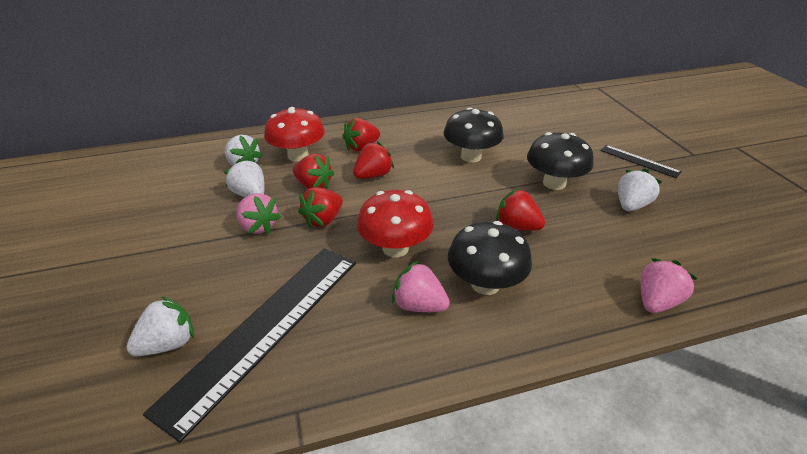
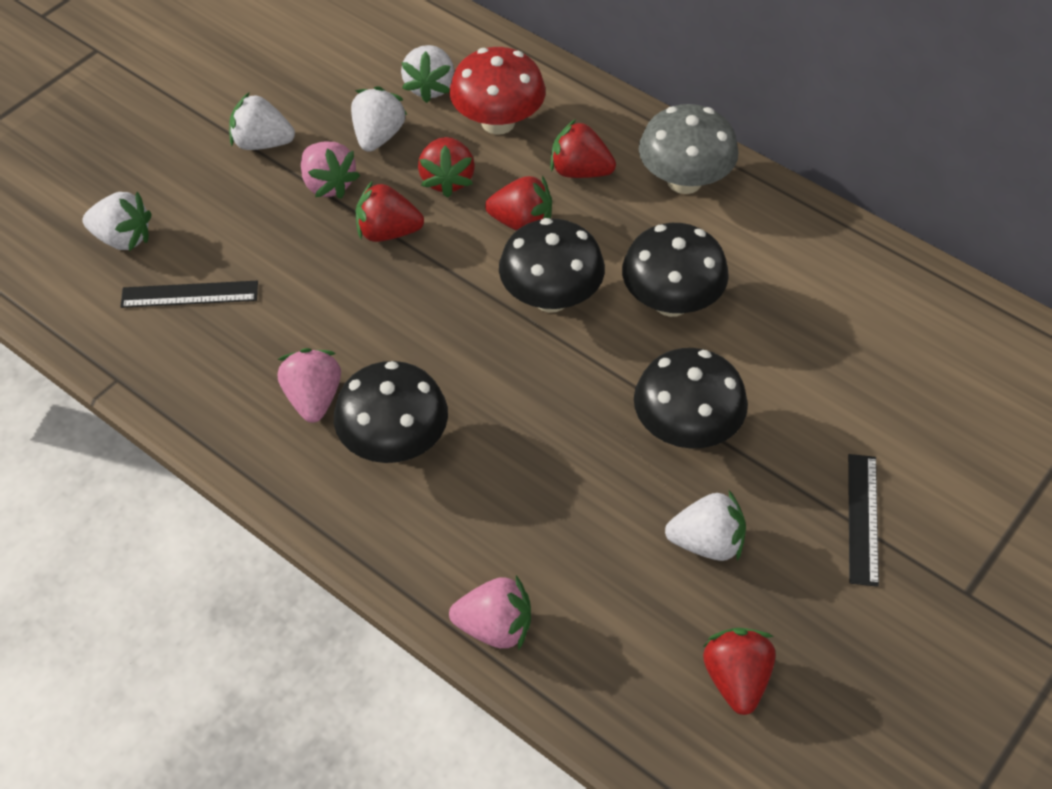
camera: 55 degrees right, 15 degrees up
(188, 239) = (262, 143): none -> white strawberry
(258, 226) = (328, 184): pink strawberry -> pink strawberry turned 45 degrees counterclockwise
(265, 329) = (189, 294): black ruler -> black ruler, size x0.46
(395, 248) = (391, 328): red mushroom -> none
(402, 126) = (684, 181): none -> grey mushroom
(432, 187) = (551, 297): none -> black mushroom
(516, 226) = (536, 427): red strawberry -> red strawberry (736, 679)

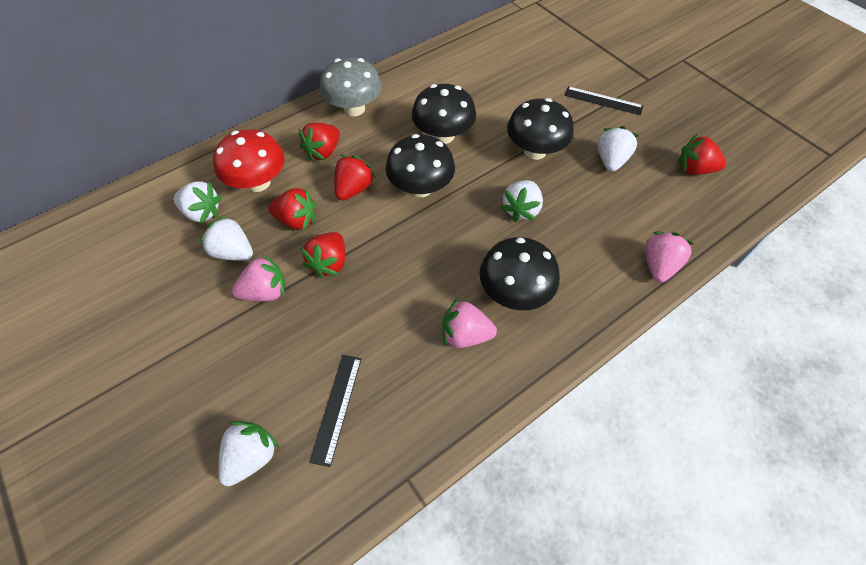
camera: 75 degrees left, 5 degrees up
(262, 143) = (197, 330): white strawberry -> white strawberry (521, 209)

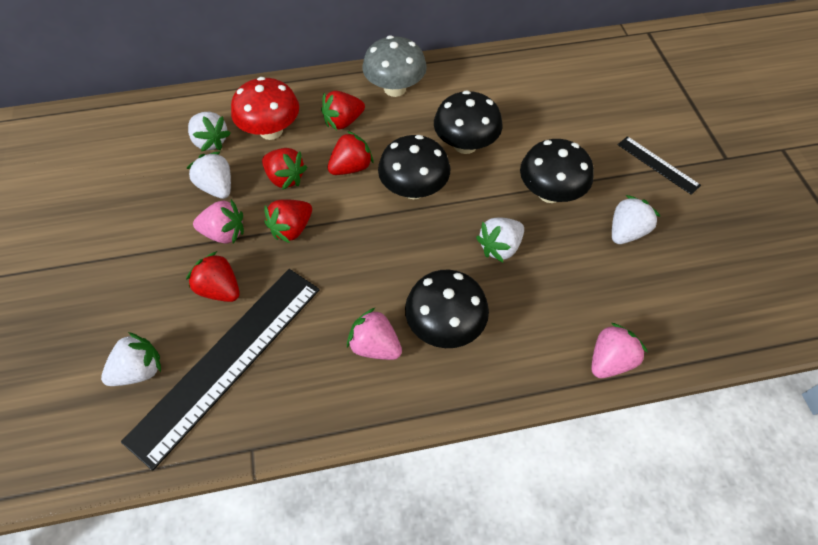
camera: 25 degrees right, 0 degrees up
(337, 408) = (227, 361): black ruler -> black ruler, size x2.17
(694, 169) = (716, 275): red strawberry -> red strawberry (220, 289)

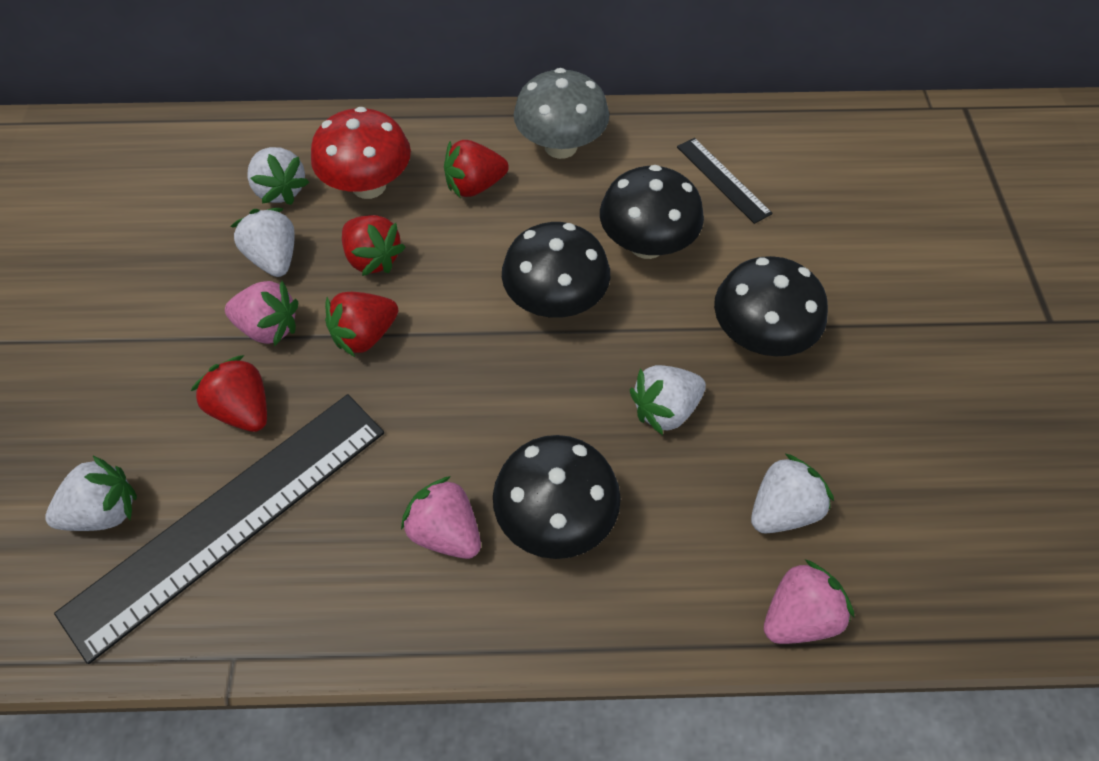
camera: 10 degrees right, 0 degrees up
(351, 167) = (471, 256): red strawberry -> none
(626, 232) = (866, 415): white strawberry -> white strawberry (782, 509)
(658, 165) = (938, 316): black ruler -> black ruler (723, 179)

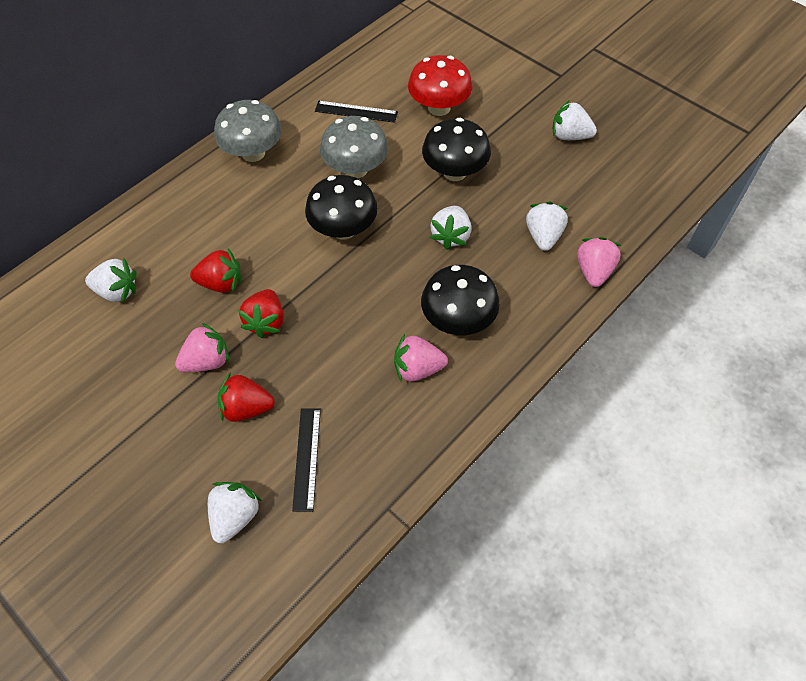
camera: 45 degrees left, 0 degrees up
(230, 519) = (307, 458): black ruler -> black ruler, size x0.46
(274, 258) = (162, 327): white strawberry -> white strawberry (569, 136)
(369, 186) = (169, 250): red mushroom -> red mushroom (439, 108)
(475, 186) = (231, 206): red strawberry -> none
(646, 244) = (356, 169): black mushroom -> grey mushroom

